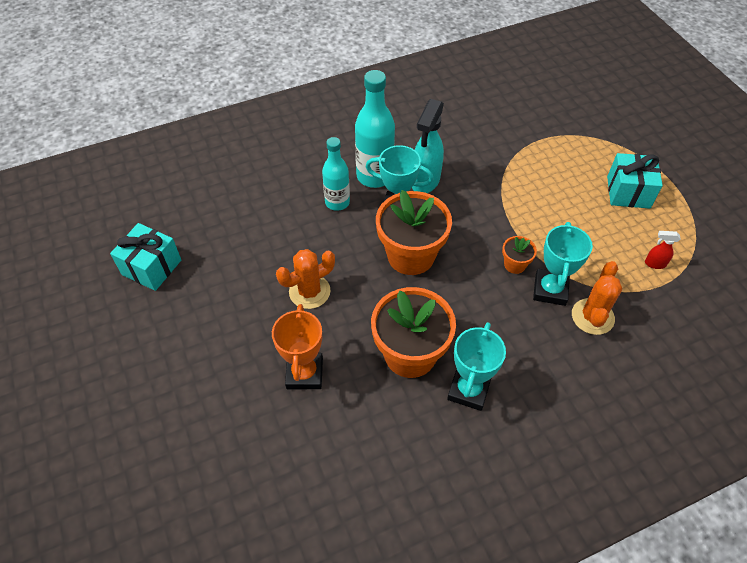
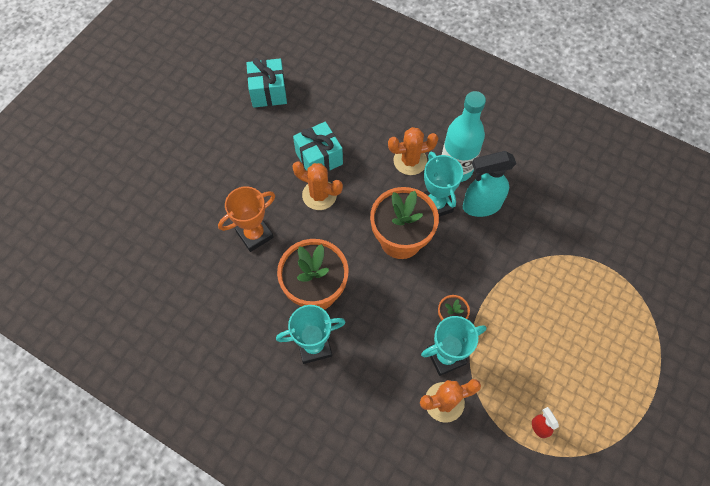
camera: 55 degrees right, 10 degrees up
(337, 202) = (410, 161): turquoise bottle -> orange cactus
(628, 192) = (605, 368): turquoise gift -> turquoise gift (319, 158)

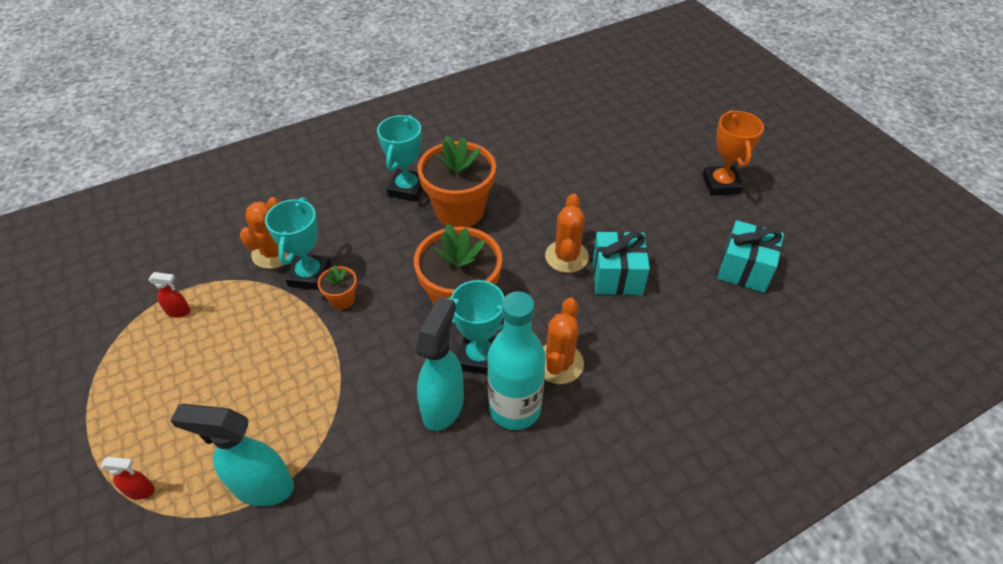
camera: 120 degrees right, 15 degrees down
(255, 234) = (553, 191): orange trophy -> orange trophy (721, 184)
(319, 195) = (566, 256): orange cactus -> orange cactus turned 45 degrees counterclockwise
(595, 268) = (262, 486): none -> turquoise spray bottle
(649, 332) = (141, 491): none -> red spray bottle

